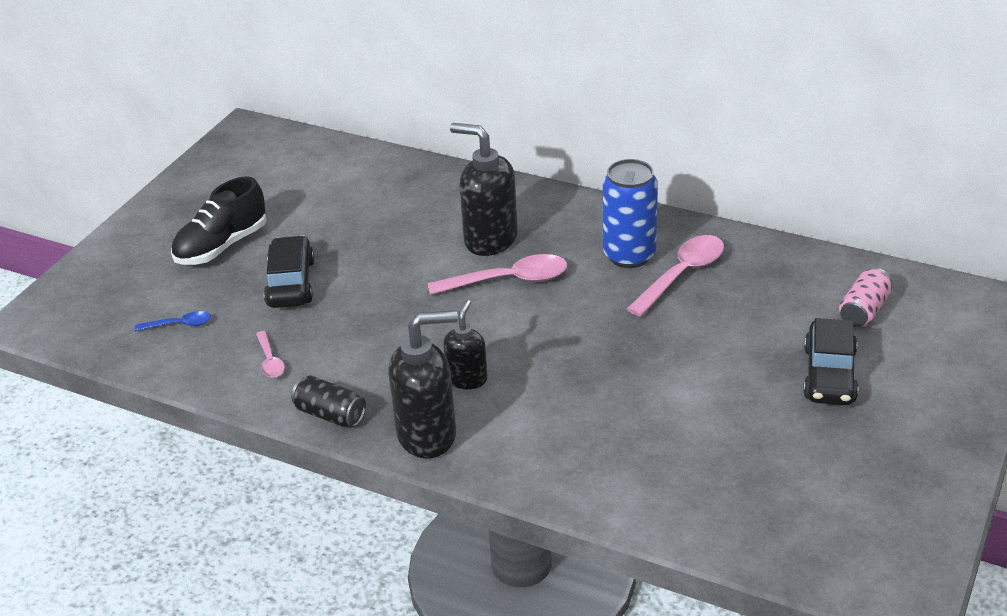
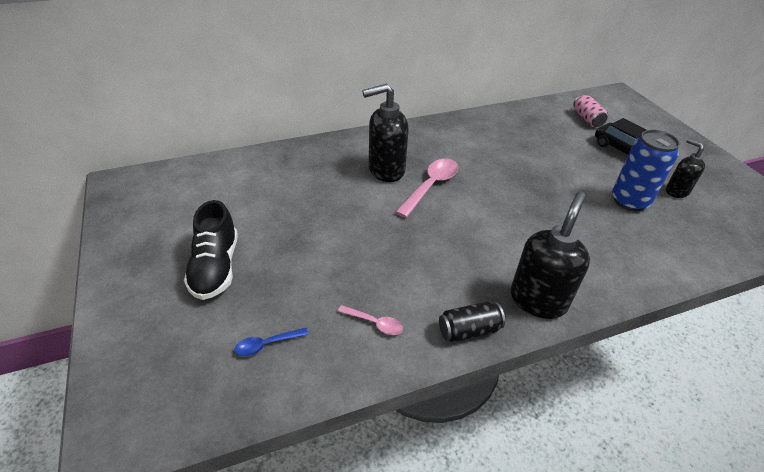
camera: 50 degrees left, 5 degrees up
(179, 325) = (267, 344): blue spoon -> blue spoon turned 150 degrees counterclockwise
(291, 283) = (306, 262): black car -> none
(467, 379) = (501, 252): black soap dispenser -> black soap dispenser (676, 191)
(629, 255) = (464, 143): blue can -> blue can (629, 201)
(682, 275) = (500, 140): pink spoon -> none

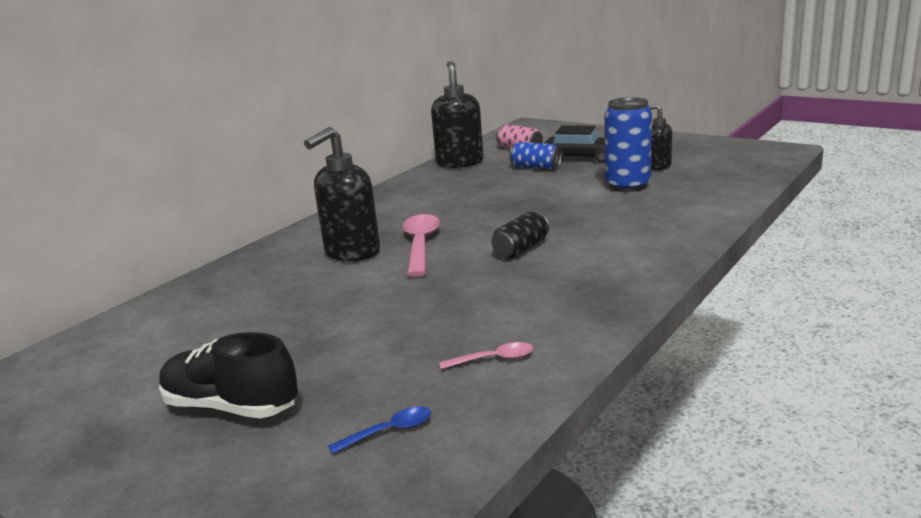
camera: 30 degrees left, 20 degrees down
(216, 267) = (231, 407): black shoe -> black shoe turned 150 degrees clockwise
(267, 344) = (389, 431): blue spoon -> blue spoon turned 150 degrees counterclockwise
(469, 330) = (595, 321): black can -> black can (521, 249)
(538, 300) = (632, 275): black soap dispenser -> black soap dispenser (460, 162)
(579, 145) = (535, 167): none -> blue can

